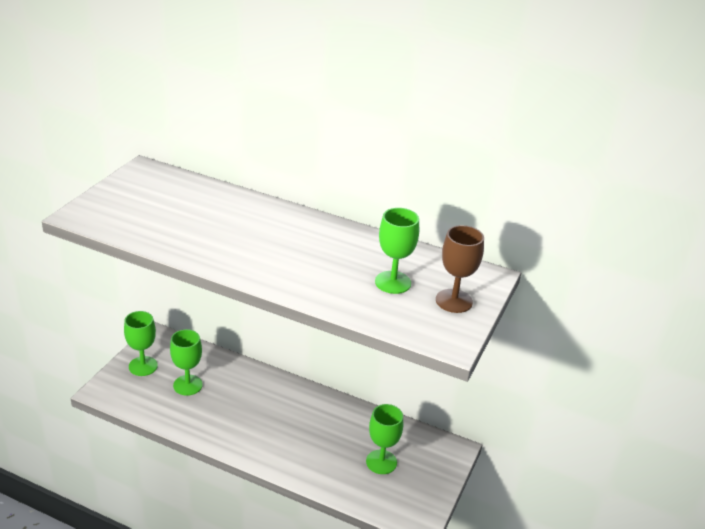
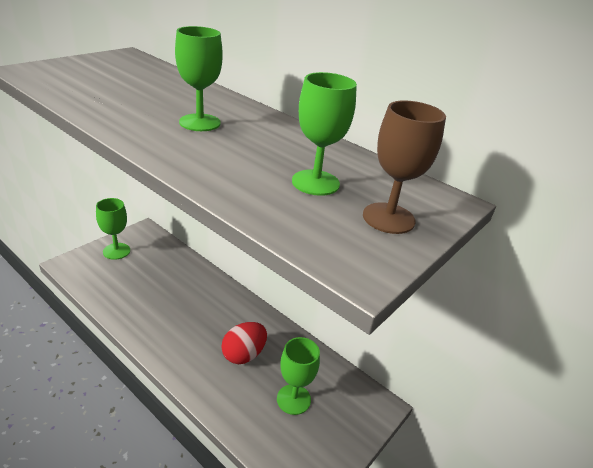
camera: 15 degrees right, 0 degrees up
(188, 385) = (144, 276): green goblet -> green goblet (200, 122)
(321, 436) = (244, 354): none -> red egg

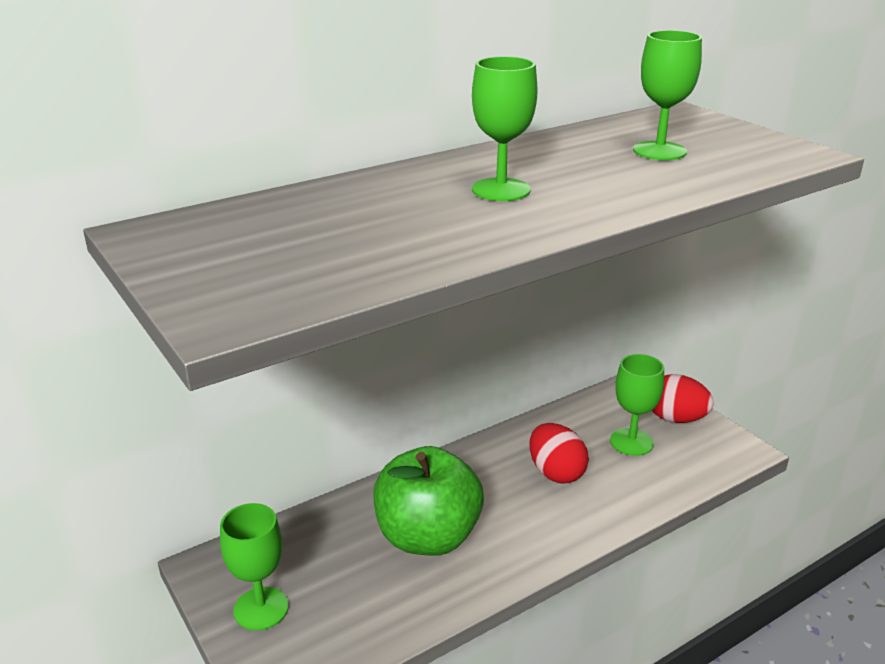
camera: 70 degrees left, 5 degrees down
(171, 300) = (428, 537): none -> green apple
(337, 432) = (675, 419): none -> red egg
(388, 218) = (720, 134): brown goblet -> none

